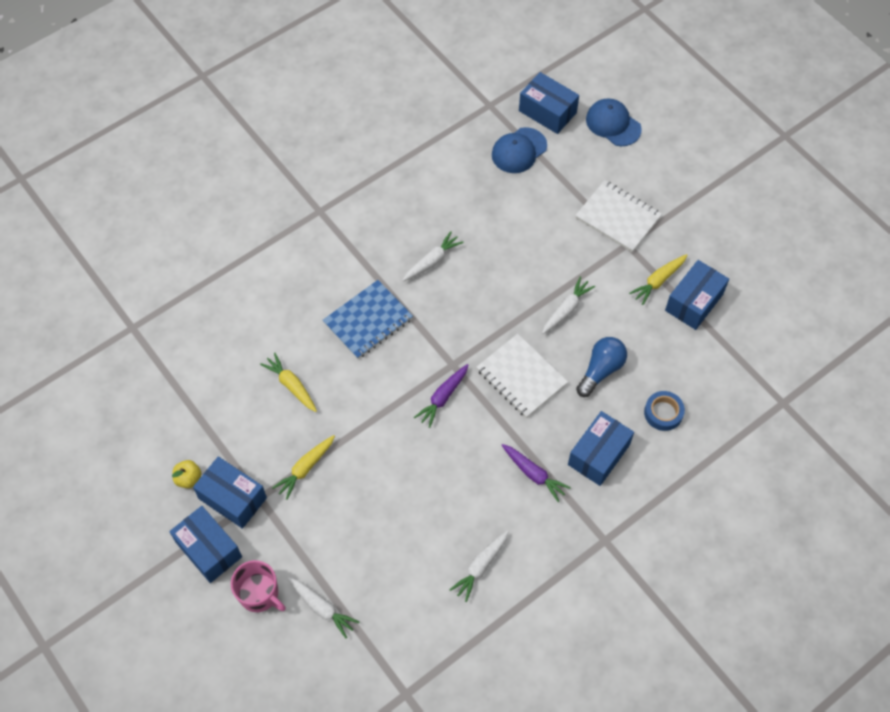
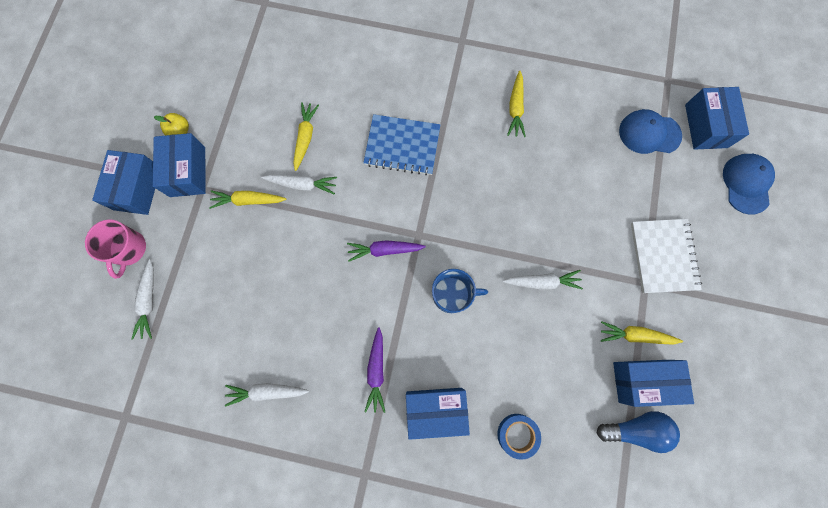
camera: 50 degrees right, 15 degrees up
(414, 219) = (515, 108): none -> yellow carrot
(432, 261) = (492, 149): white carrot -> white carrot (302, 185)
(521, 377) = (452, 294): white notebook -> blue mug
(601, 370) = (512, 352): blue light bulb -> blue light bulb (635, 429)

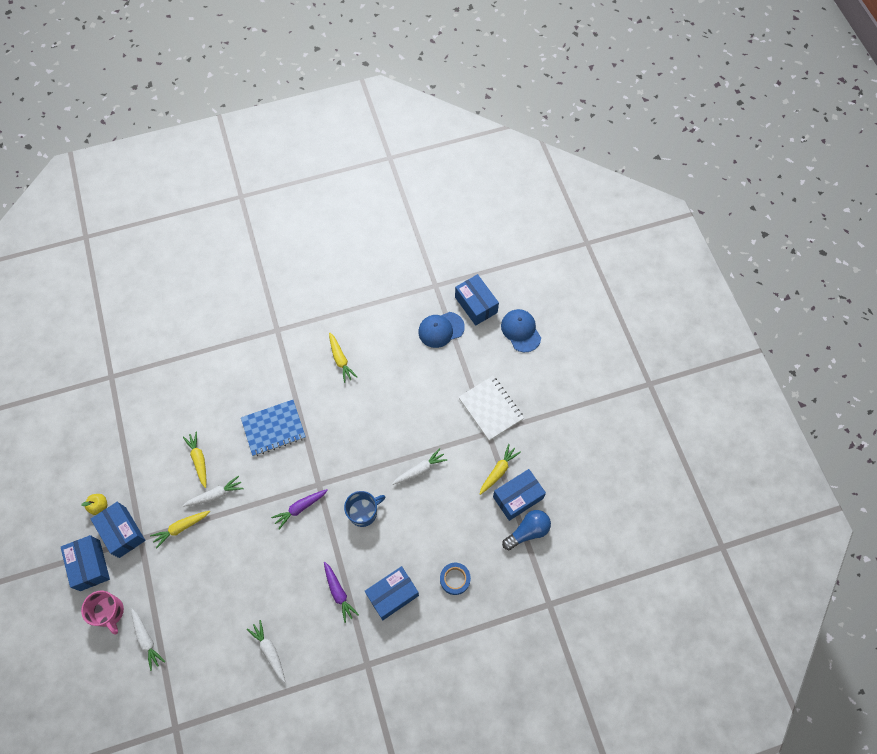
camera: 30 degrees left, 10 degrees down
(267, 392) = (269, 651): white carrot -> white carrot turned 90 degrees clockwise
(635, 335) = (498, 471): yellow carrot -> yellow carrot turned 150 degrees clockwise

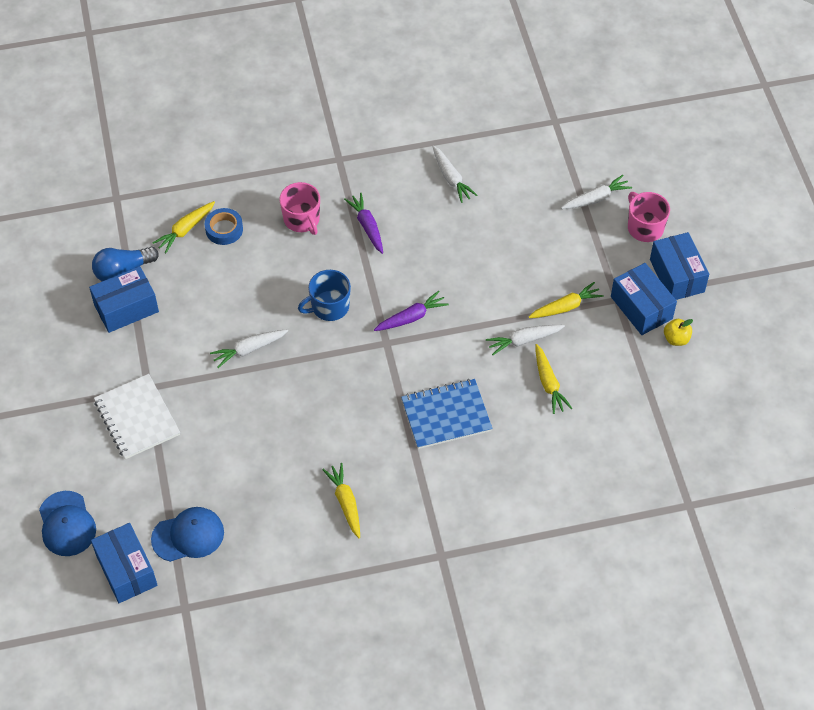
camera: 175 degrees left, 10 degrees down
(147, 639) = (596, 198): white carrot -> white carrot turned 90 degrees clockwise
(392, 595) = (302, 219): blue box -> pink mug
(498, 471) = (144, 340): yellow carrot -> yellow carrot (185, 230)

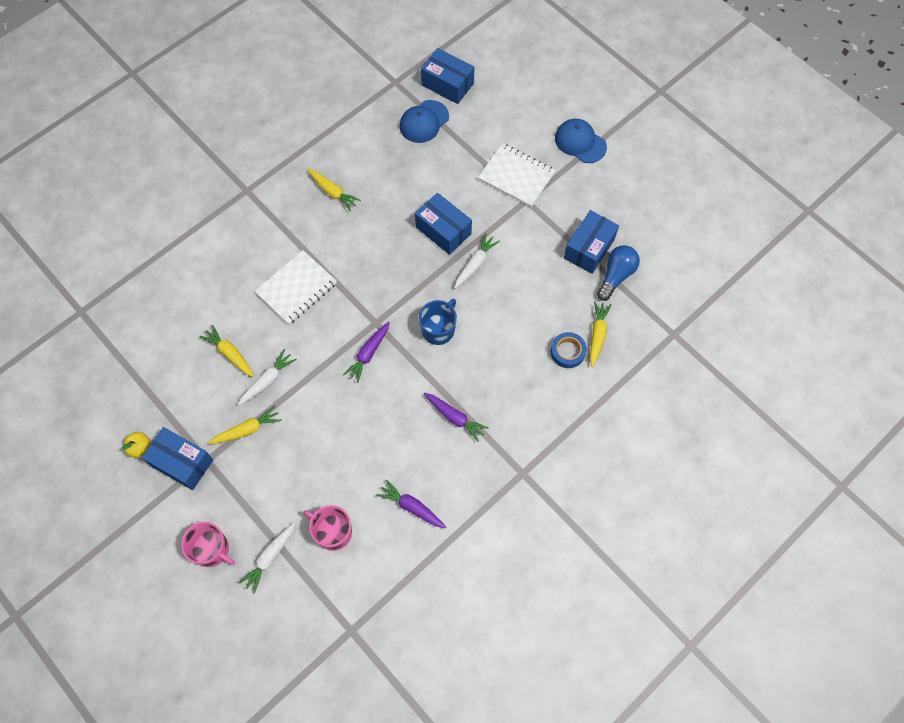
camera: 150 degrees right, 10 degrees up
(67, 524) = (507, 91): blue cap -> blue cap (580, 142)
(302, 219) = (512, 395): pink mug -> pink mug (332, 532)
(446, 415) = (296, 288): blue notebook -> white notebook
(451, 178) = (412, 507): white carrot -> purple carrot
(565, 307) = (247, 429): yellow carrot -> yellow carrot turned 150 degrees counterclockwise
(676, 276) = (163, 512): blue box -> blue box (443, 230)

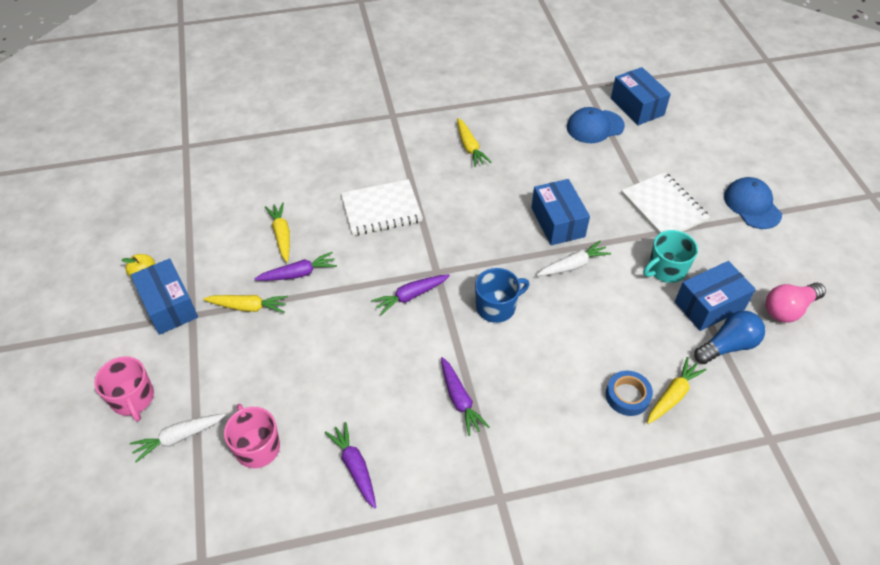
camera: 30 degrees right, 15 degrees down
(267, 380) = (298, 273): white carrot -> purple carrot
(544, 233) = (666, 269): none -> turquoise mug
(643, 224) = (788, 309): none -> pink light bulb

